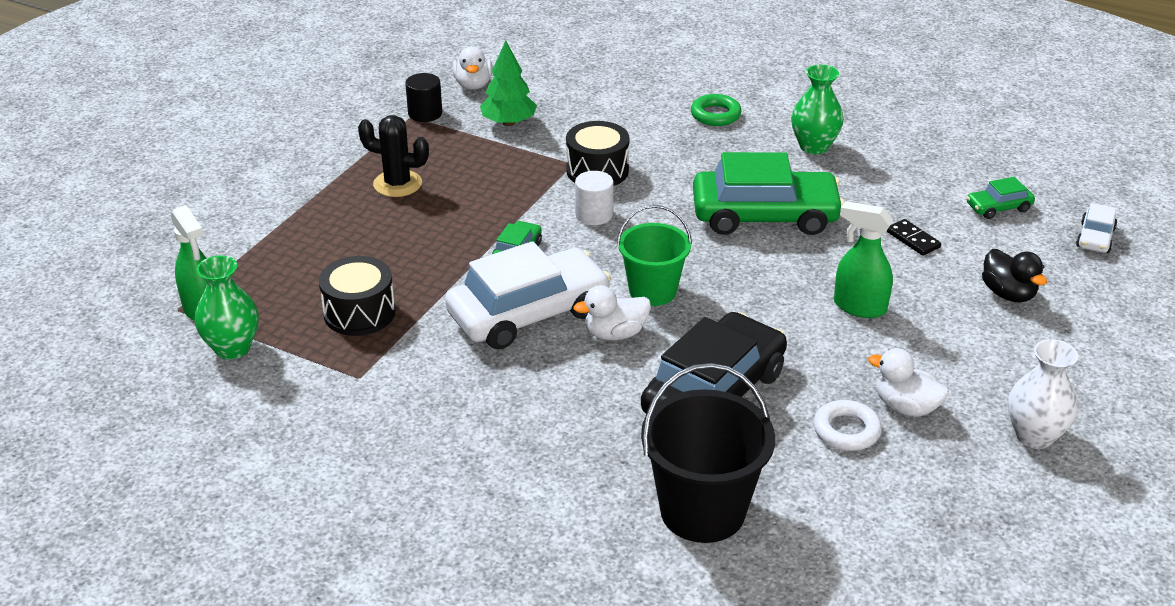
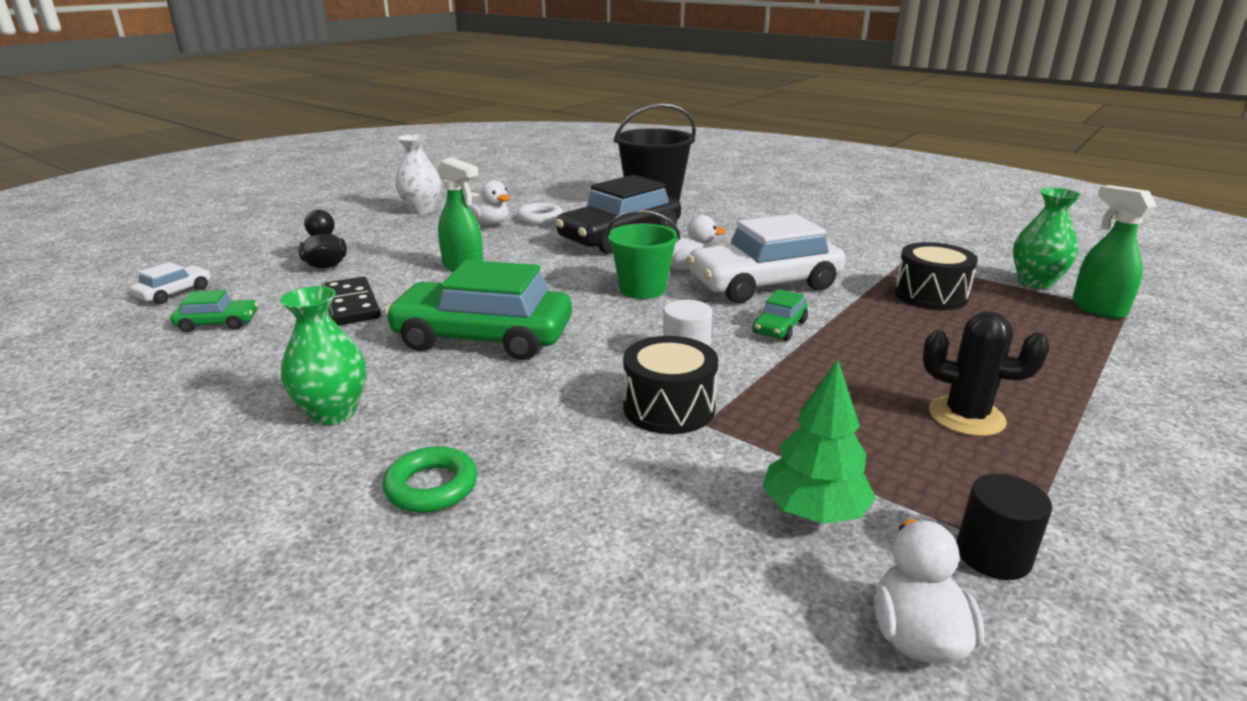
camera: 170 degrees left, 10 degrees down
(913, 239) = (351, 305): black domino -> black domino, size x1.62

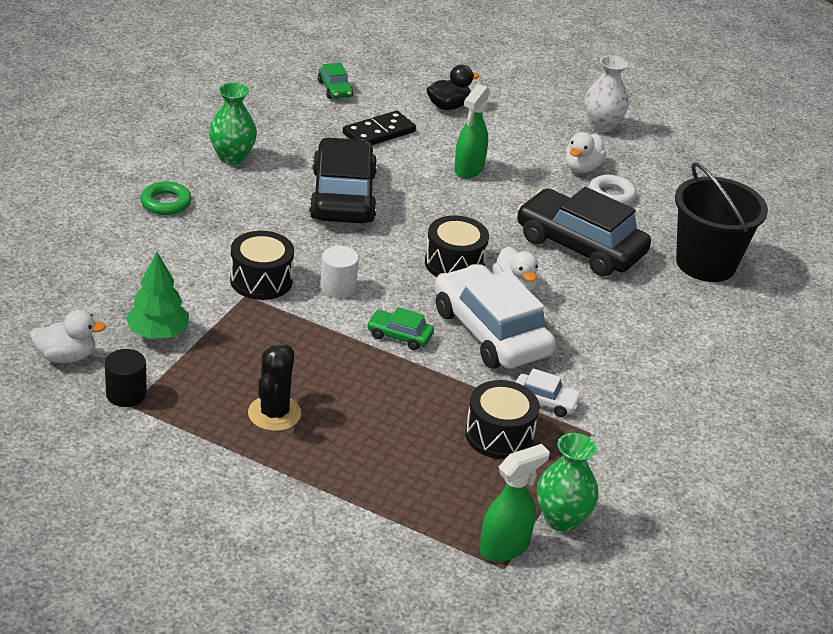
camera: 75 degrees right, 10 degrees up
(174, 293) = (377, 59): white car -> white car (545, 401)
(483, 337) = (343, 196): green car -> black car
(642, 289) = (454, 264): green bucket -> black drum

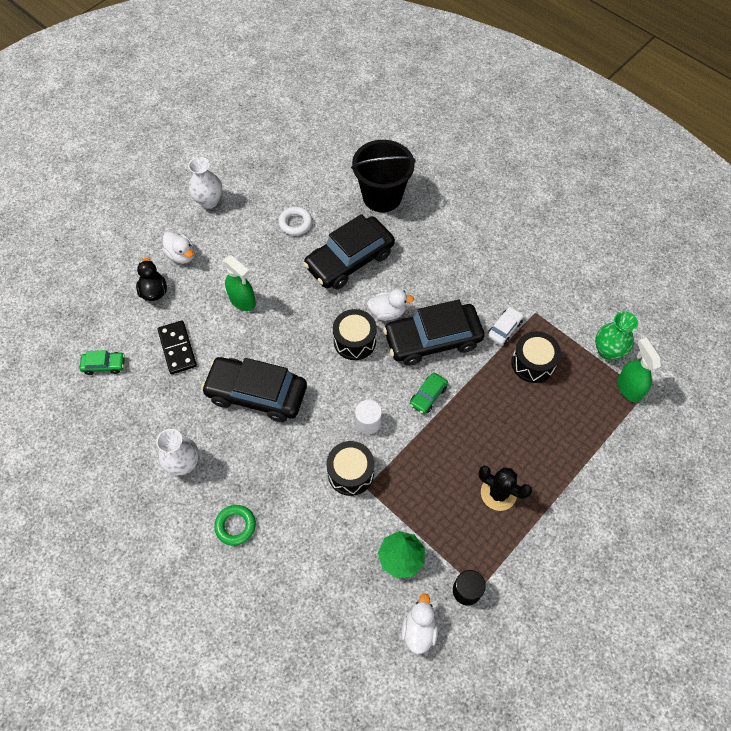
camera: 70 degrees left, 25 degrees up
(232, 157) = (183, 463): green vase -> white vase
(491, 332) = (432, 340): white car -> black car
(582, 168) = (258, 230): white duck -> white duck (181, 255)

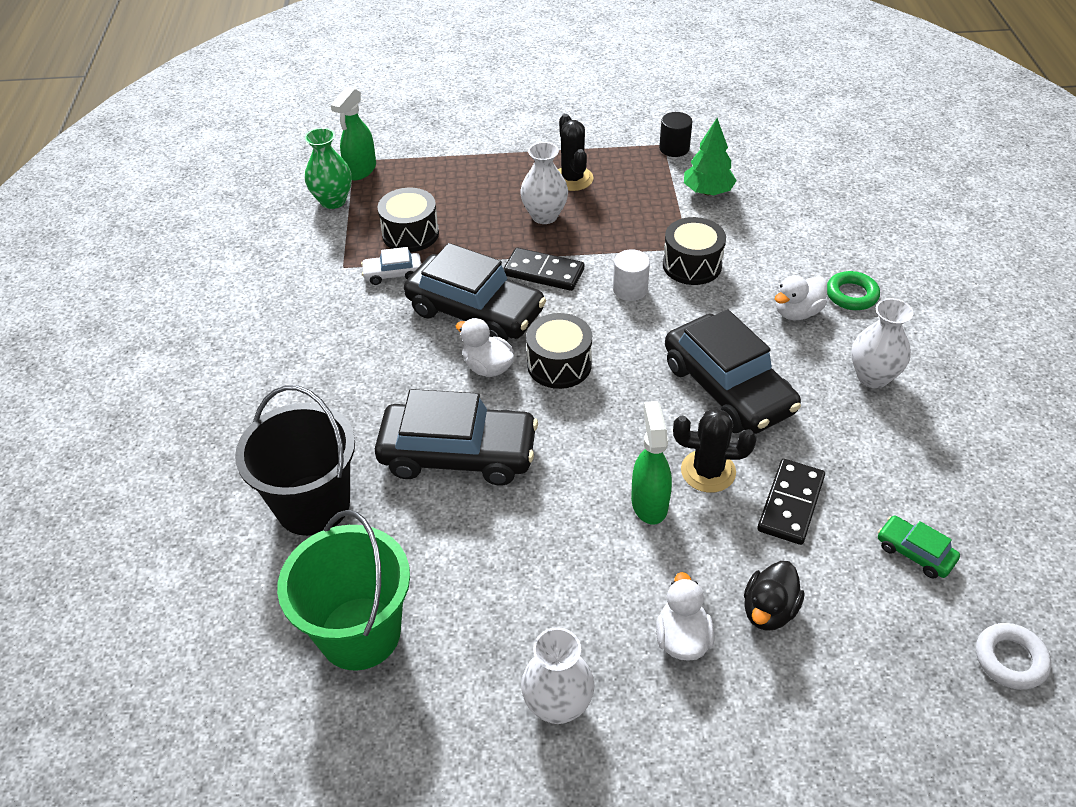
camera: 135 degrees left, 15 degrees down
(229, 337) = (708, 471): none -> black cactus
(295, 223) = (468, 558): white ring -> white ring (1010, 659)
(305, 171) = (360, 633): none -> green bucket
(419, 629) = (739, 151): white duck -> white duck (797, 312)
(428, 396) = (543, 272): green car -> black domino
(477, 442) = (544, 216): none -> white vase

